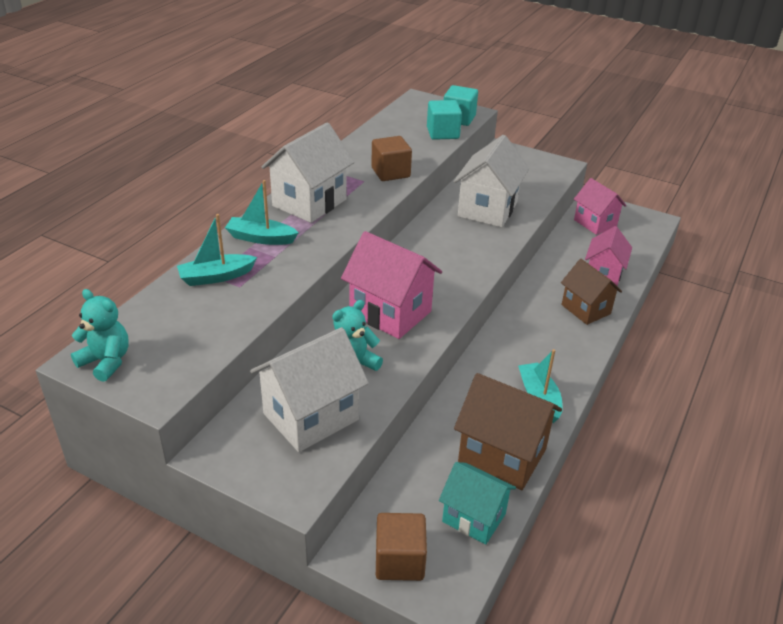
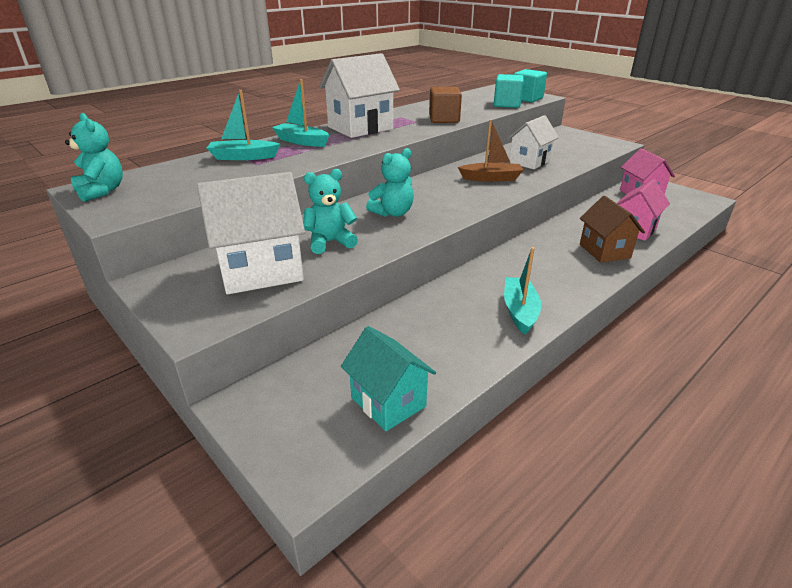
camera: 20 degrees right, 5 degrees down
(390, 313) = (393, 213): pink house -> turquoise teddy bear
(399, 560) = (282, 424): brown cube -> none
(461, 242) = (491, 178): none -> brown boat
(487, 209) = (529, 162): white house -> white house, size x0.66
(502, 455) = (452, 352): brown house -> none

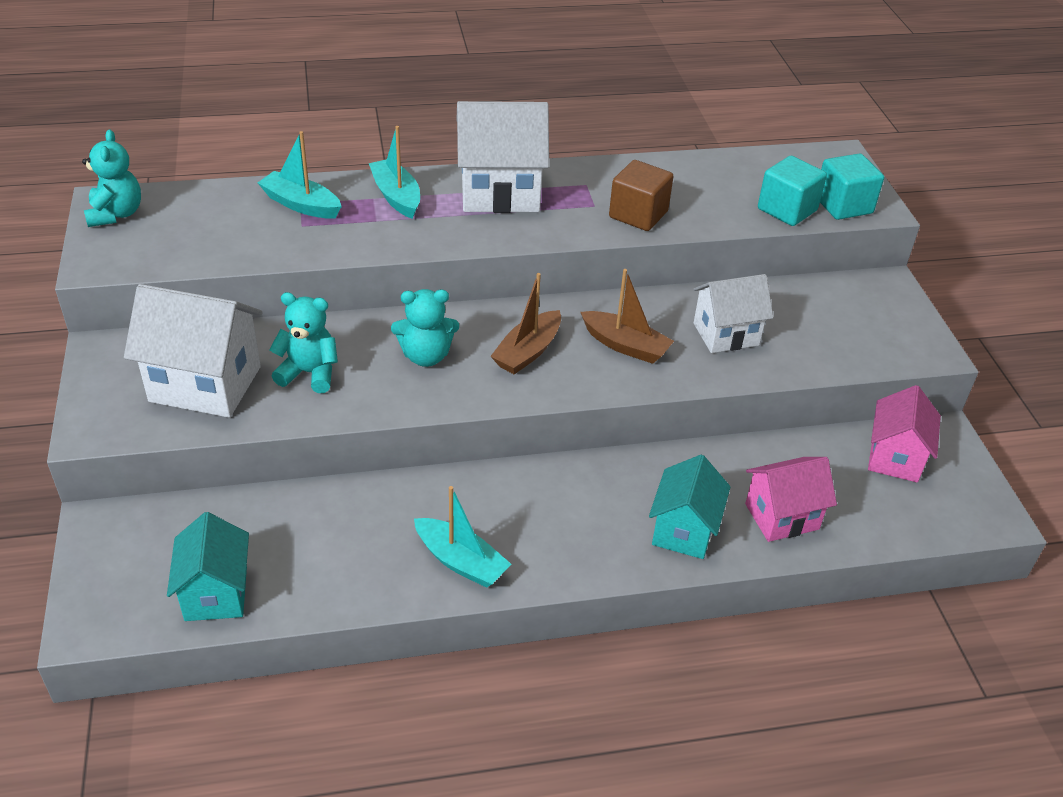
camera: 30 degrees right, 10 degrees up
(447, 195) = (528, 352): none -> brown boat
(519, 311) = (461, 561): turquoise boat -> turquoise boat turned 90 degrees clockwise
(604, 251) = (684, 530): brown house -> turquoise house

